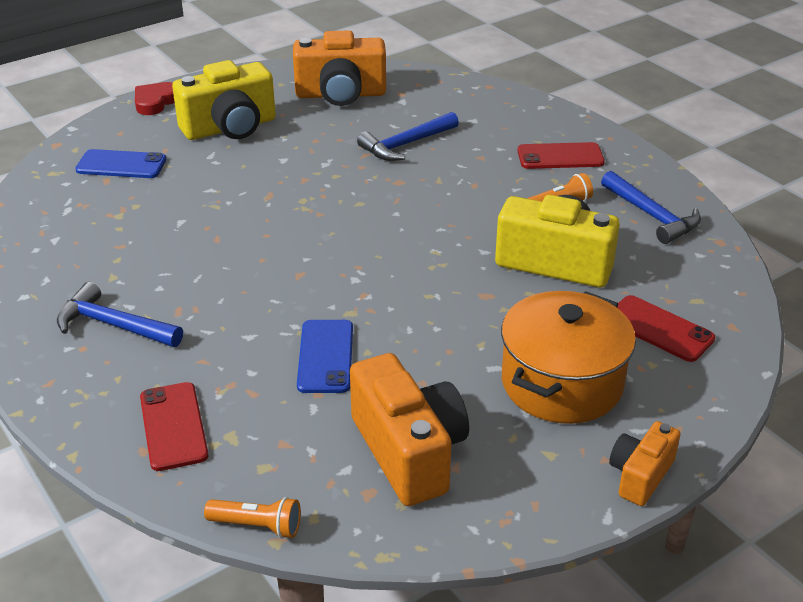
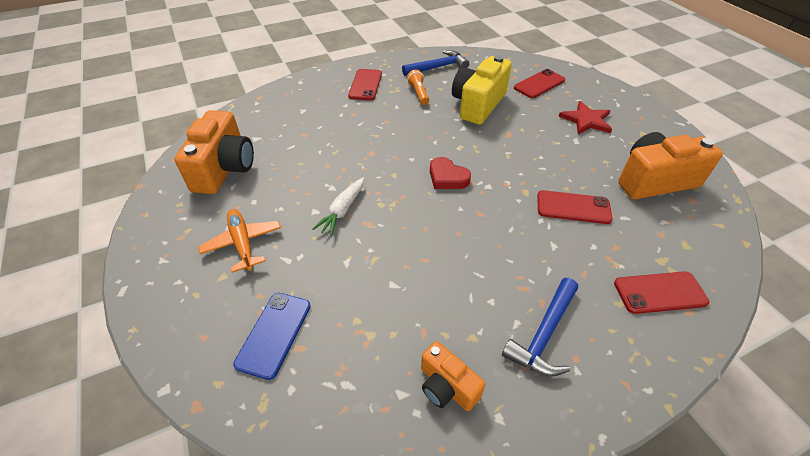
camera: 80 degrees left, 10 degrees up
(155, 102) = (153, 303): red heart -> red heart (447, 177)
(230, 128) = (243, 243): yellow camera -> orange plane
(257, 526) = (737, 250): orange flashlight -> none
(287, 176) = (342, 210): none -> white carrot
(325, 356) = (573, 207): blue phone -> red phone
(406, 145) = (322, 144): blue hammer -> none
(561, 383) = (586, 120): orange pot -> red star
(640, 475) = (650, 109): orange camera -> orange camera (447, 386)

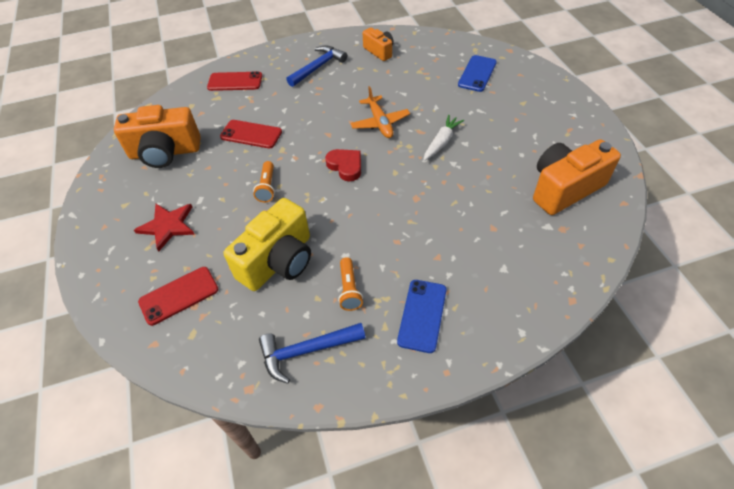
camera: 170 degrees left, 5 degrees up
(224, 169) = (564, 188): orange camera -> orange camera turned 45 degrees clockwise
(243, 243) = (517, 122): orange plane -> orange plane (380, 123)
(365, 85) = (422, 315): red phone -> blue phone
(518, 154) = (267, 187): none -> orange flashlight

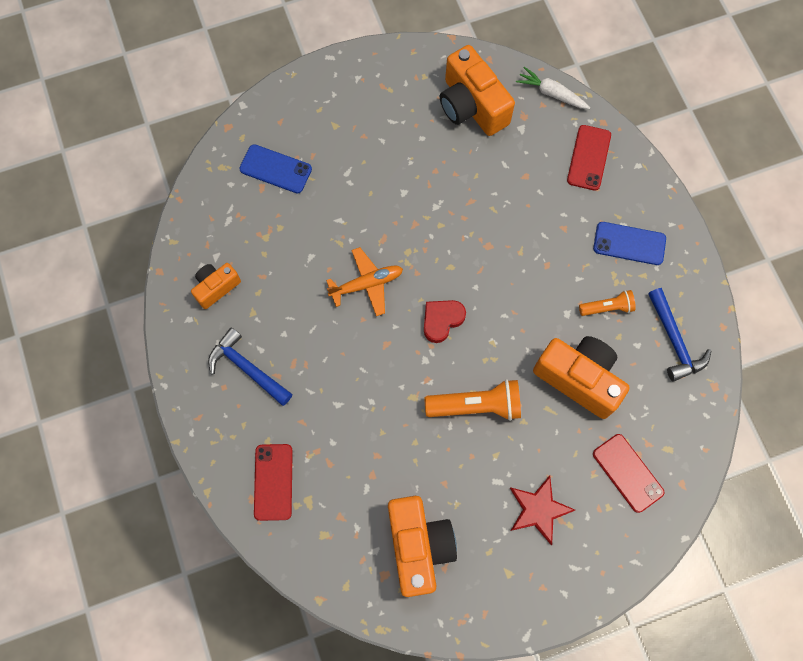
camera: 95 degrees left, 20 degrees up
(251, 134) = (385, 440): red phone -> red phone (588, 158)
(267, 187) = (476, 405): orange flashlight -> orange flashlight, size x1.71
(278, 261) = (579, 378): yellow camera -> orange camera
(441, 142) = (402, 217): white carrot -> white carrot (551, 93)

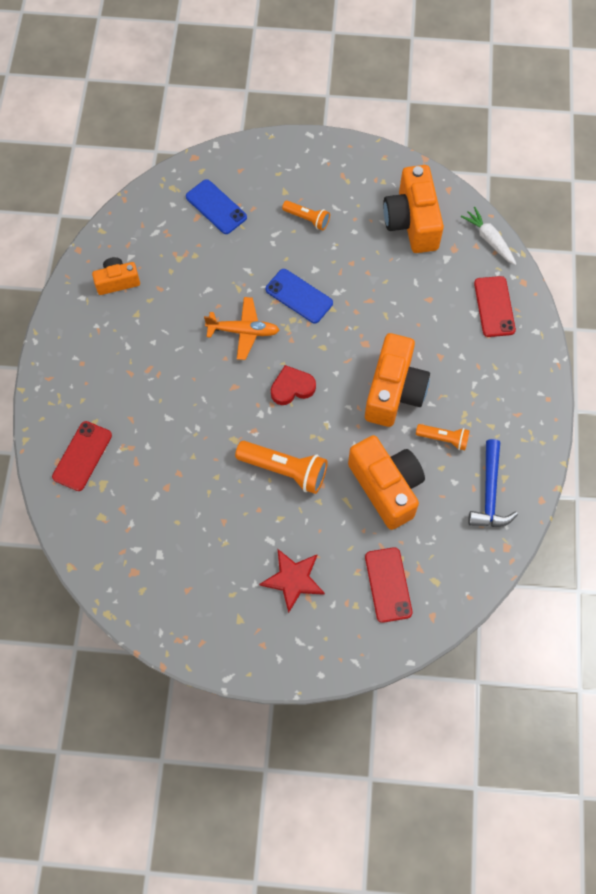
camera: 25 degrees right, 5 degrees down
(247, 368) = (108, 356): blue hammer -> none
(371, 144) = (307, 219): none -> orange flashlight
(418, 546) = (174, 562): orange camera -> orange camera (394, 391)
(588, 158) = (494, 306): red phone -> red phone turned 45 degrees counterclockwise
(629, 243) = (492, 393): blue phone -> blue phone (299, 296)

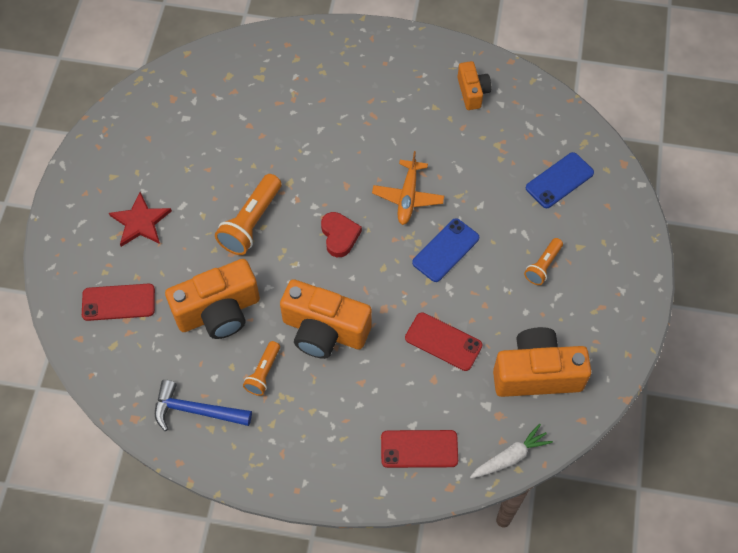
camera: 95 degrees right, 5 degrees down
(82, 456) = (290, 62): red phone -> red phone (443, 342)

